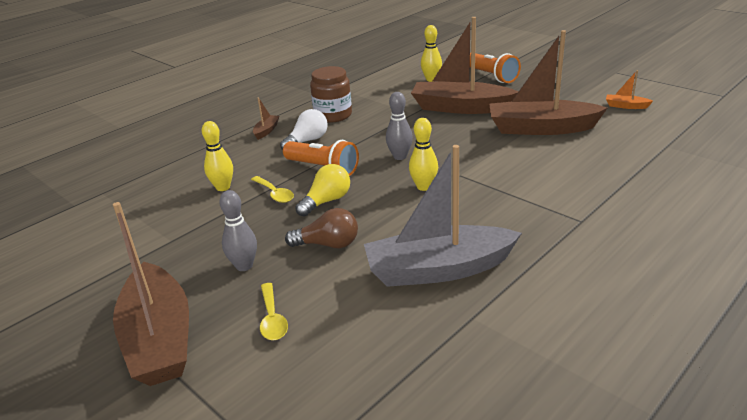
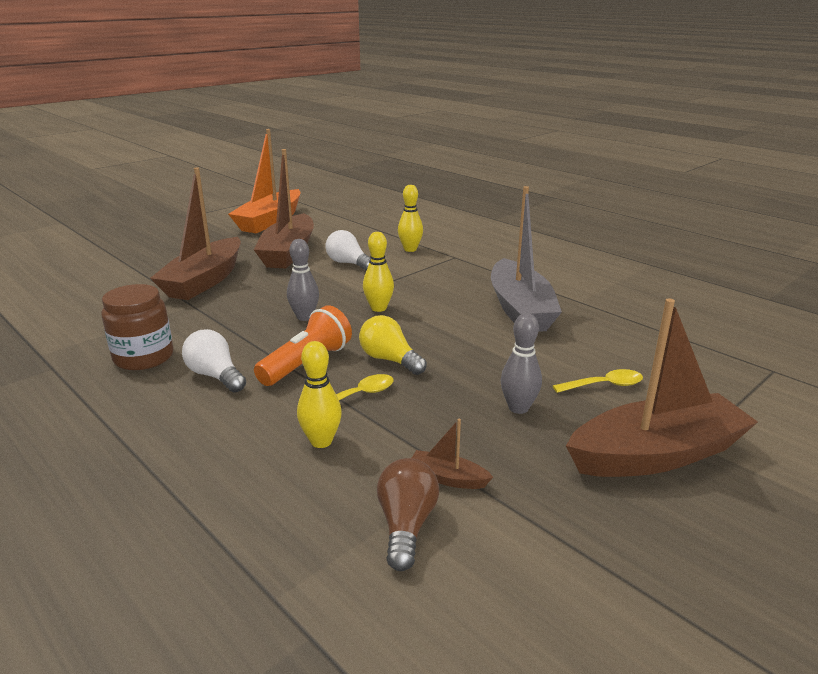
camera: 90 degrees left, 5 degrees down
(266, 131) = (146, 413): brown boat -> brown boat (447, 478)
(328, 244) = (478, 358): brown light bulb -> brown light bulb (406, 525)
(431, 79) = (98, 290): yellow bowling pin -> yellow bowling pin (410, 249)
(491, 76) = (133, 260): orange flashlight -> none
(527, 160) = (348, 263): none -> white light bulb
(626, 106) = (270, 221): orange boat -> orange boat, size x2.46

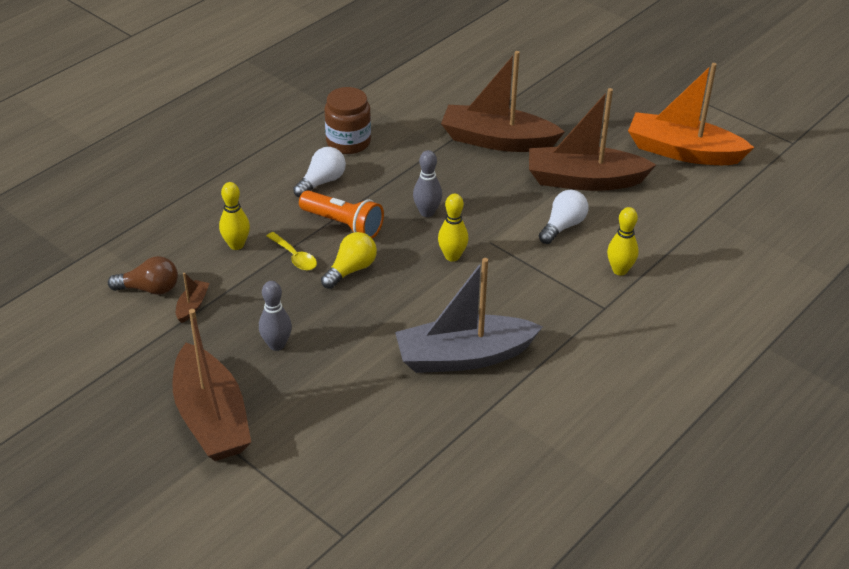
camera: 85 degrees right, 15 degrees up
(604, 385) = (312, 402): yellow spoon -> none

